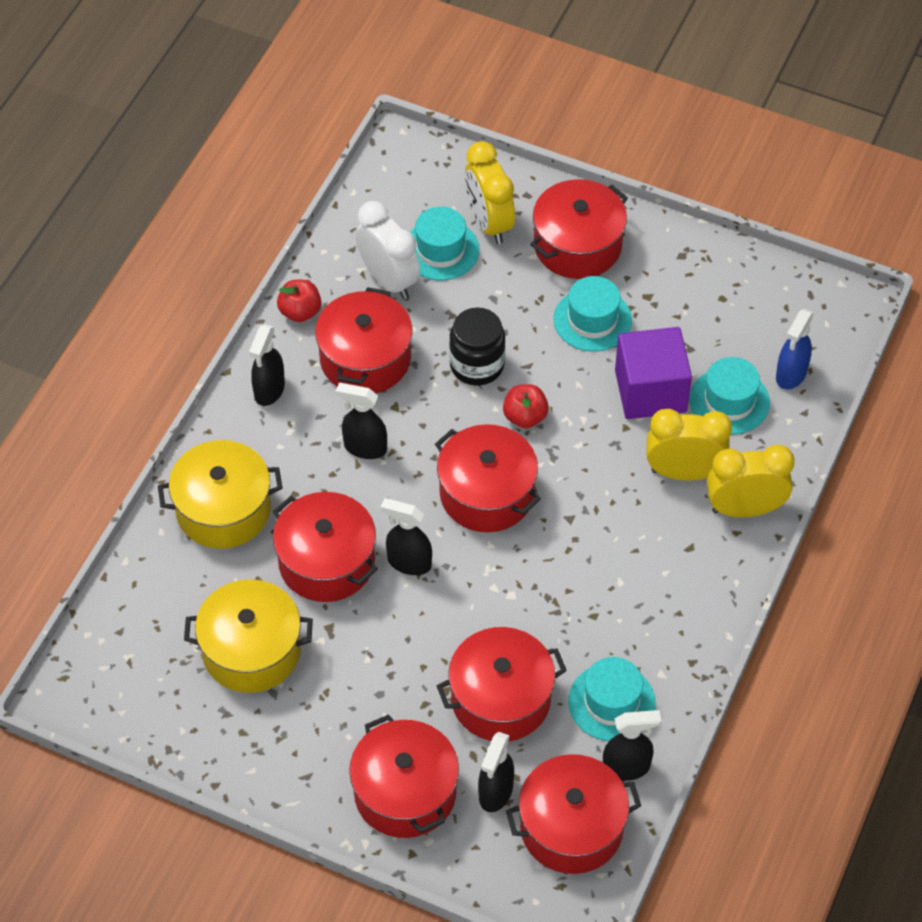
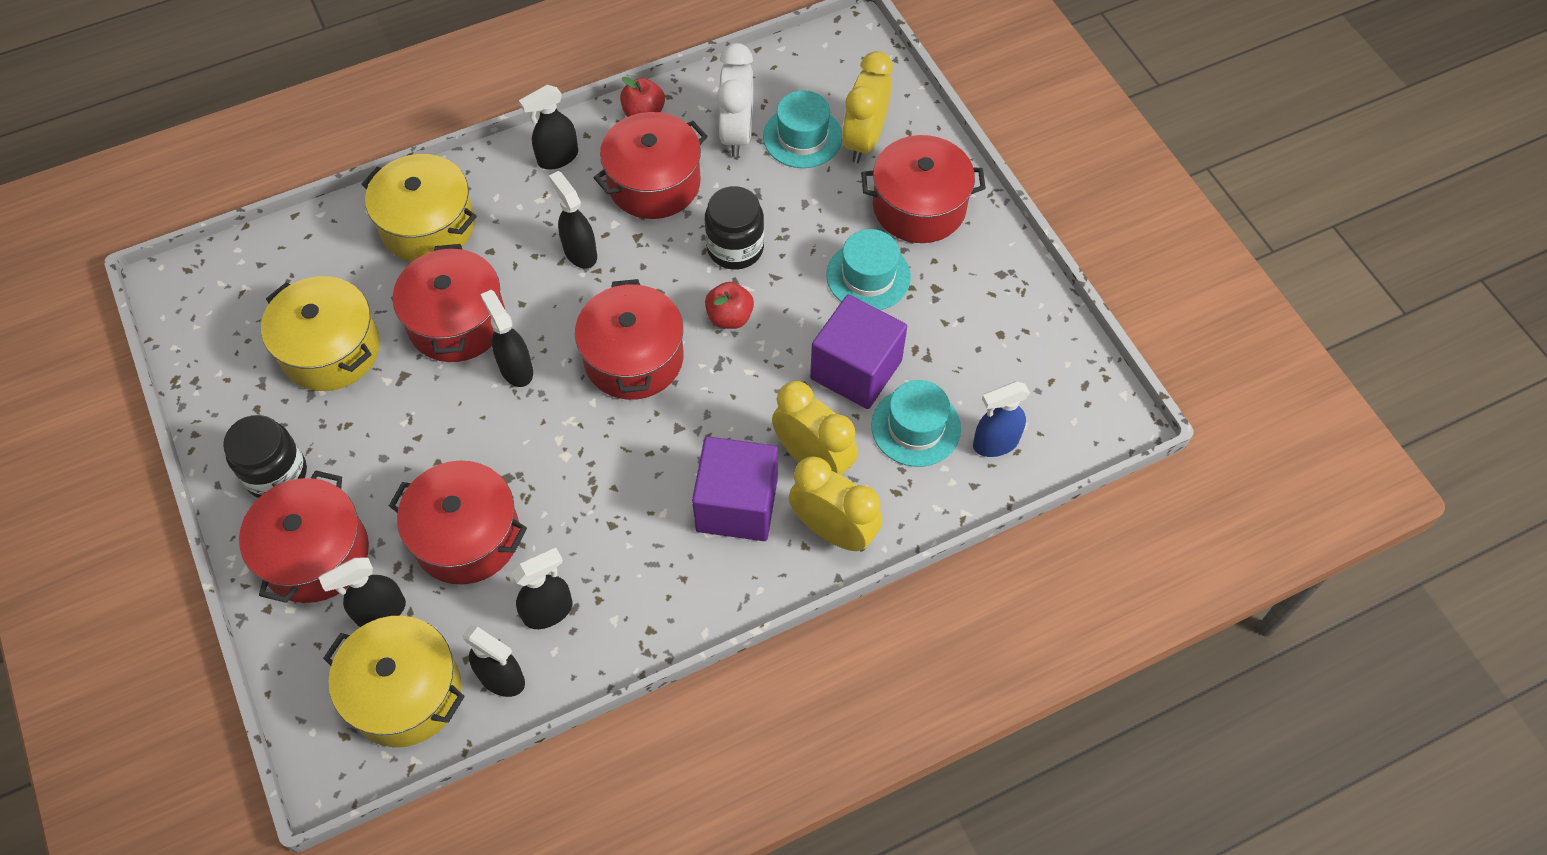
camera: 40 degrees right, 5 degrees up
(312, 763) = (276, 474): none -> black jar
(571, 828) = (405, 693): red pot -> yellow pot
(611, 702) = (548, 611): turquoise hat -> black spray bottle
(664, 539) = (737, 505): none -> purple cube

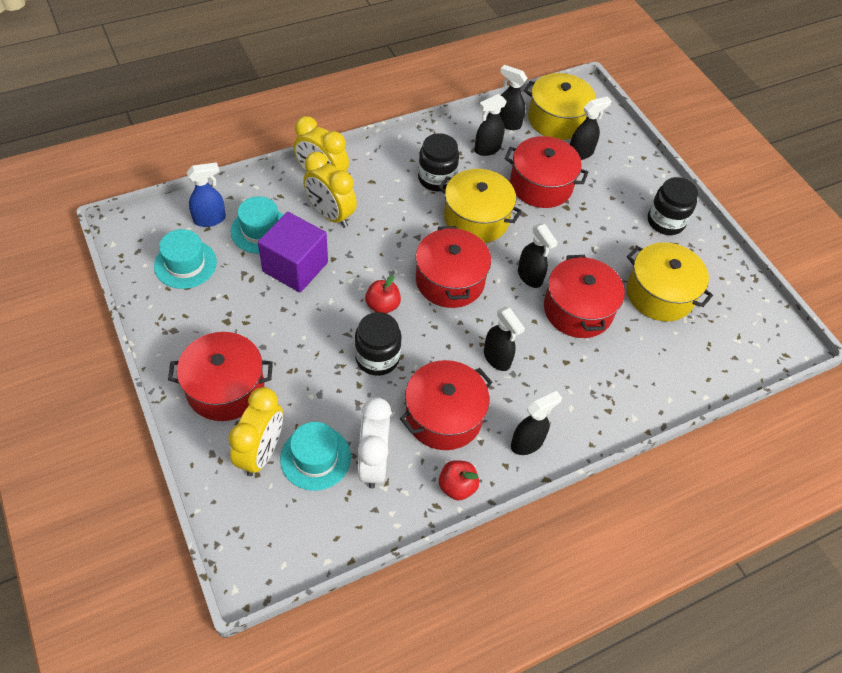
camera: 175 degrees right, 5 degrees down
(315, 554) = (626, 180): red pot -> none
(428, 226) = (619, 384): yellow pot -> yellow pot (476, 219)
(642, 540) = (436, 178): none -> black jar
(737, 505) = (380, 193): purple cube -> none
(868, 276) = (276, 332): turquoise hat -> turquoise hat (185, 264)

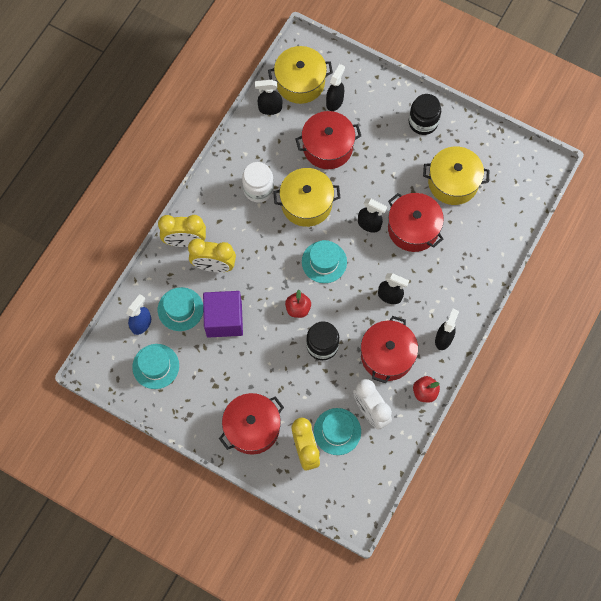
camera: 30 degrees left, 15 degrees up
(436, 178) = (258, 189): black jar -> white jar
(450, 280) = (324, 262): red pot -> turquoise hat
(487, 149) = (272, 141): black spray bottle -> none

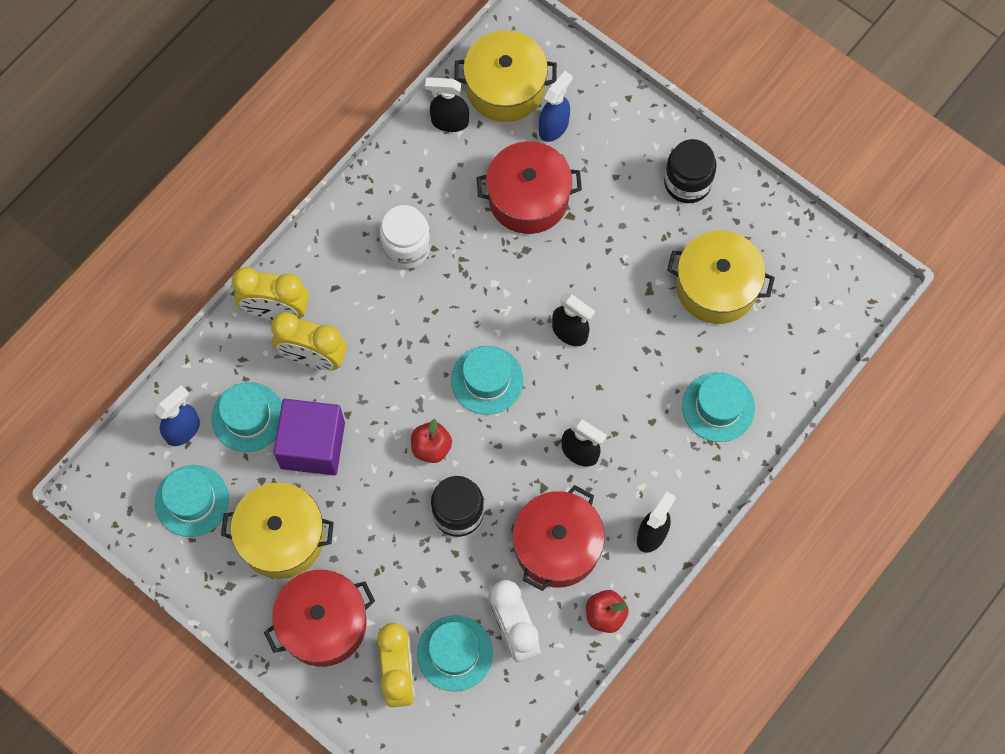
camera: 10 degrees right, 0 degrees up
(306, 203) = (477, 283): yellow pot -> yellow pot (281, 537)
(335, 101) = (554, 127): black spray bottle -> blue spray bottle
(413, 228) = (638, 350): red pot -> none
(468, 255) = (718, 407): none -> turquoise hat

